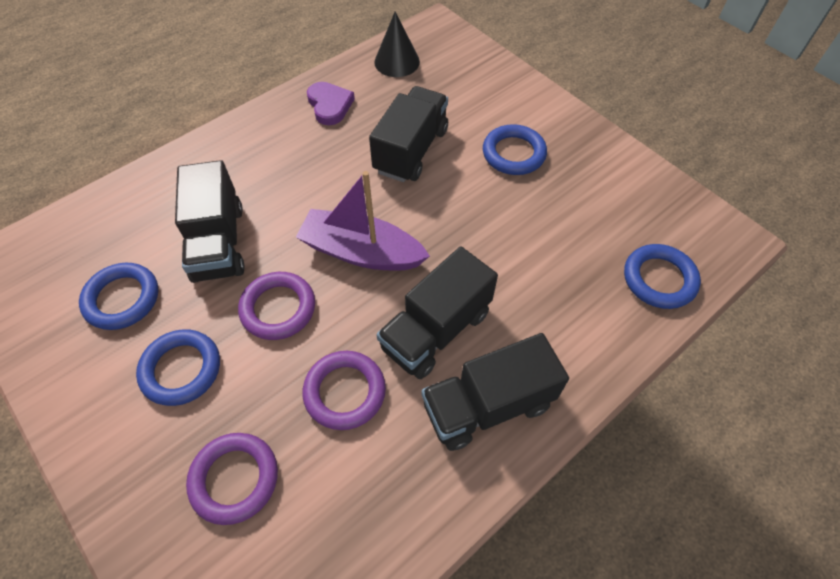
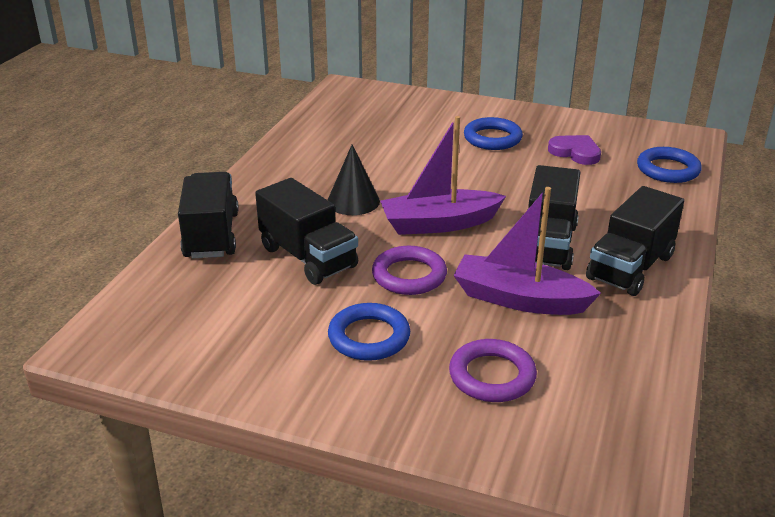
camera: 30 degrees left, 25 degrees down
(122, 299) = (259, 318): blue ring -> none
(329, 105) = (307, 153): purple heart -> purple heart (575, 152)
(345, 392) = (519, 299): purple ring -> purple boat
(397, 62) = (335, 114): black cone -> black cone (353, 201)
(411, 150) = (410, 159): black truck -> black truck (211, 235)

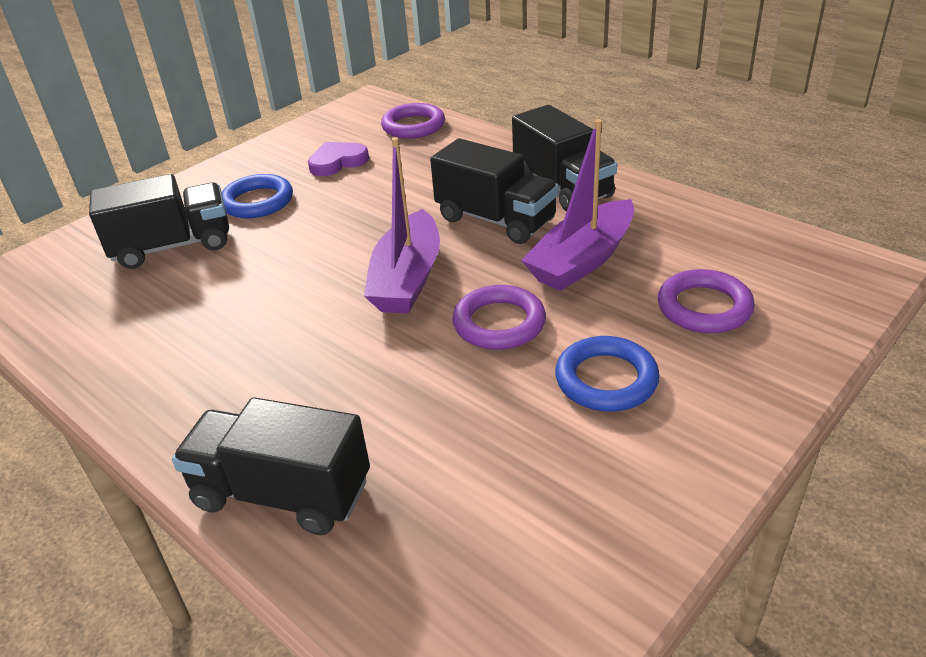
camera: 65 degrees left, 5 degrees up
(308, 257) = (409, 400): black truck -> black truck (173, 246)
(353, 201) = (304, 334): black cone -> none
(668, 169) = (413, 126): blue ring -> purple ring

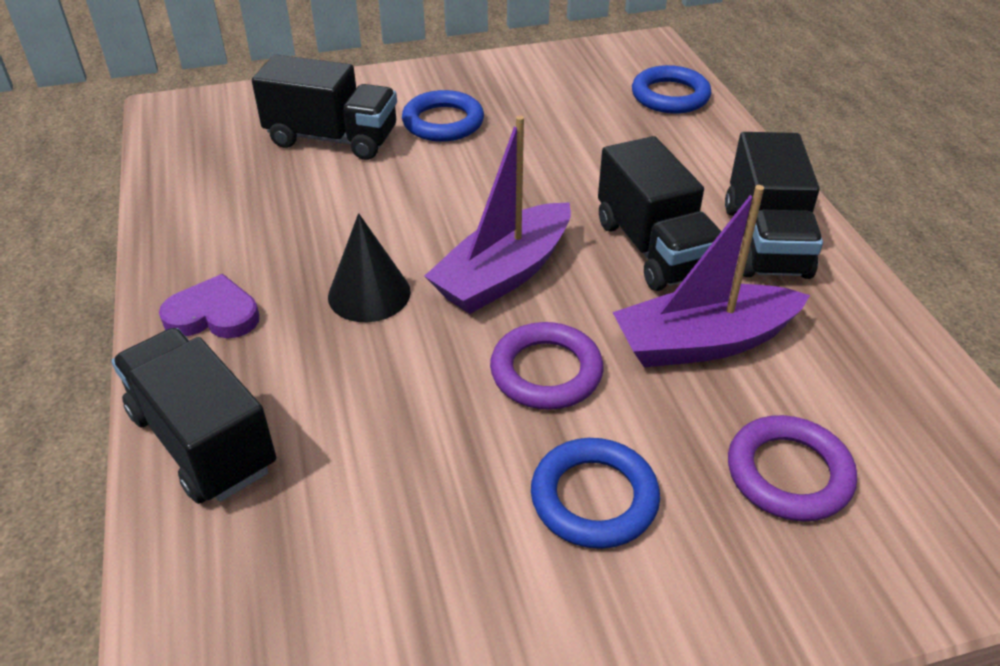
camera: 30 degrees right, 5 degrees up
(316, 335) = (369, 294): none -> black cone
(337, 162) = (555, 108): purple heart -> purple heart (213, 314)
(413, 126) = (670, 96): purple ring -> blue ring

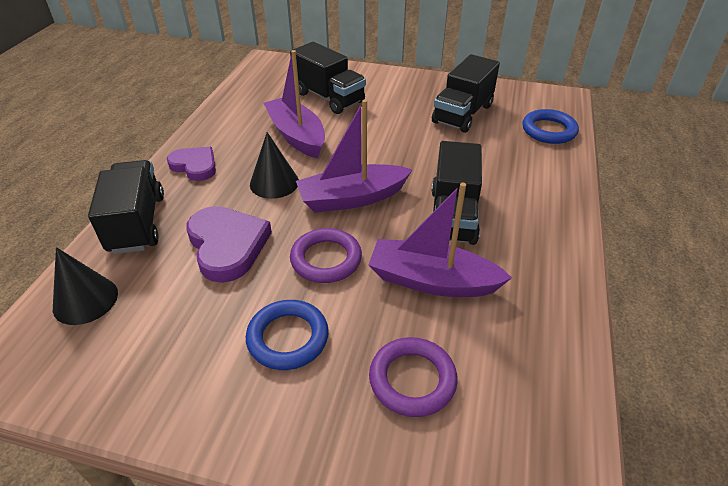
camera: 30 degrees right, 0 degrees up
(234, 594) = (85, 300): none -> black cone
(337, 212) = (297, 136): none -> purple boat
(386, 412) = (227, 246): none -> purple heart
(443, 122) = (395, 106): blue ring -> none
(765, 241) = (530, 237): black truck -> black truck (462, 114)

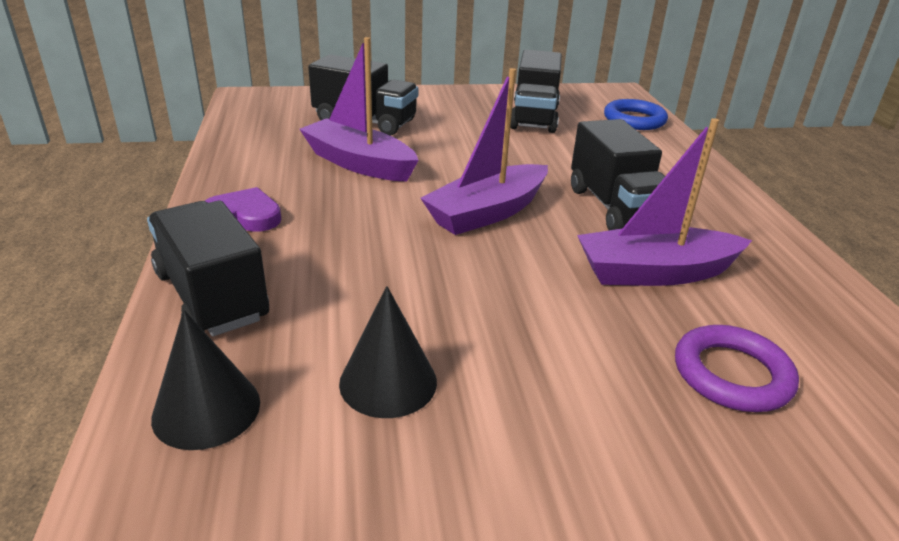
camera: 25 degrees left, 10 degrees down
(227, 246) = (372, 293): purple heart -> none
(274, 183) = (374, 214): black cone -> black cone (388, 382)
(288, 338) = (548, 373): blue ring -> none
(326, 259) = (515, 279): purple ring -> none

